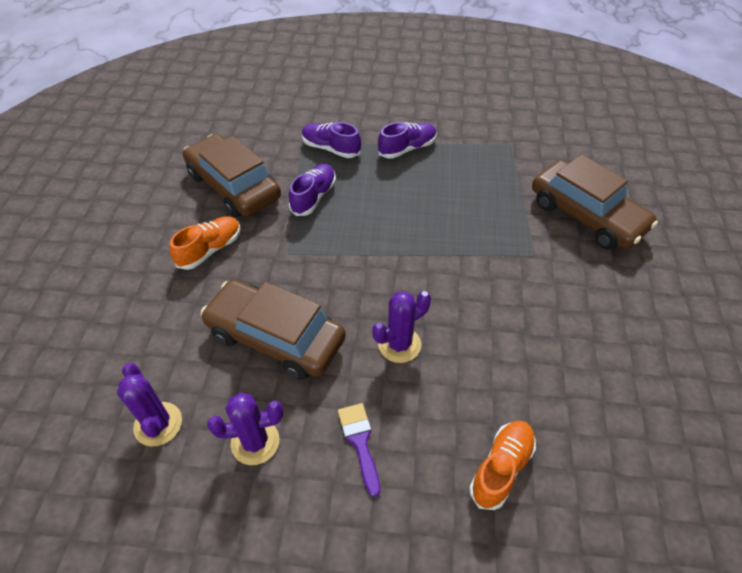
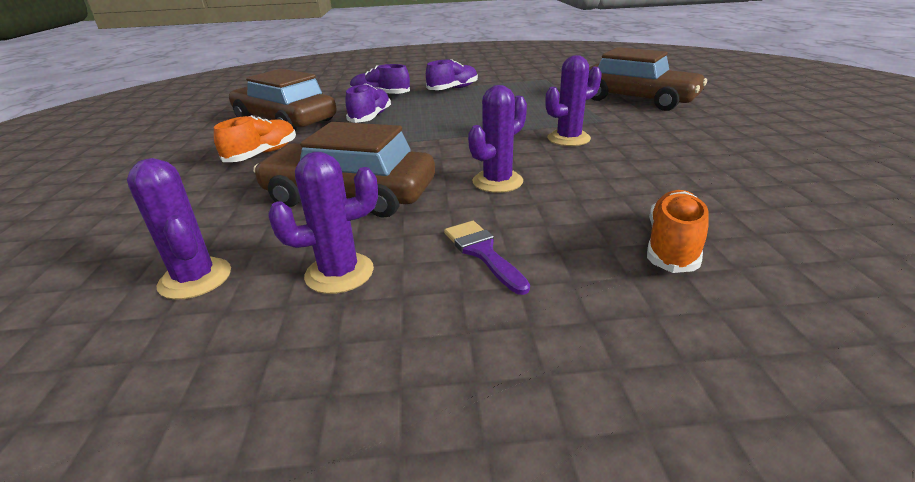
camera: 10 degrees left, 20 degrees down
(486, 283) = (568, 138): none -> purple cactus

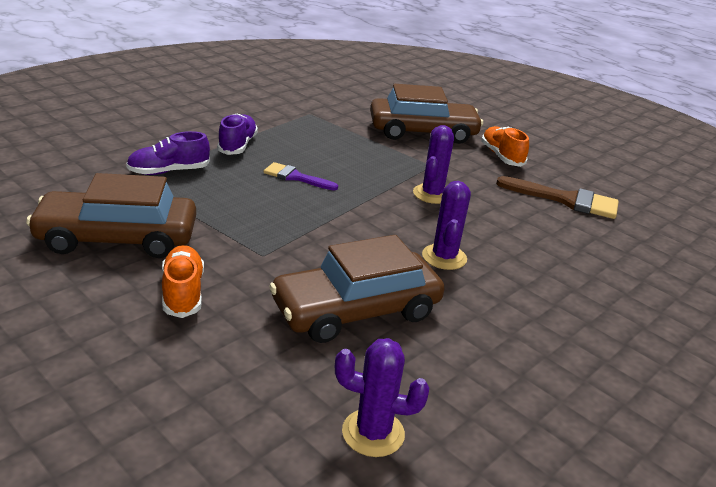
camera: 45 degrees left, 0 degrees up
(339, 273) = (463, 379): purple cactus -> none
(370, 117) = (214, 209): purple shoe -> none
(482, 252) = (520, 323): purple brush -> purple brush (295, 177)
(672, 246) = (602, 277): orange shoe -> orange shoe (501, 156)
(736, 170) = (566, 200): none -> brown brush

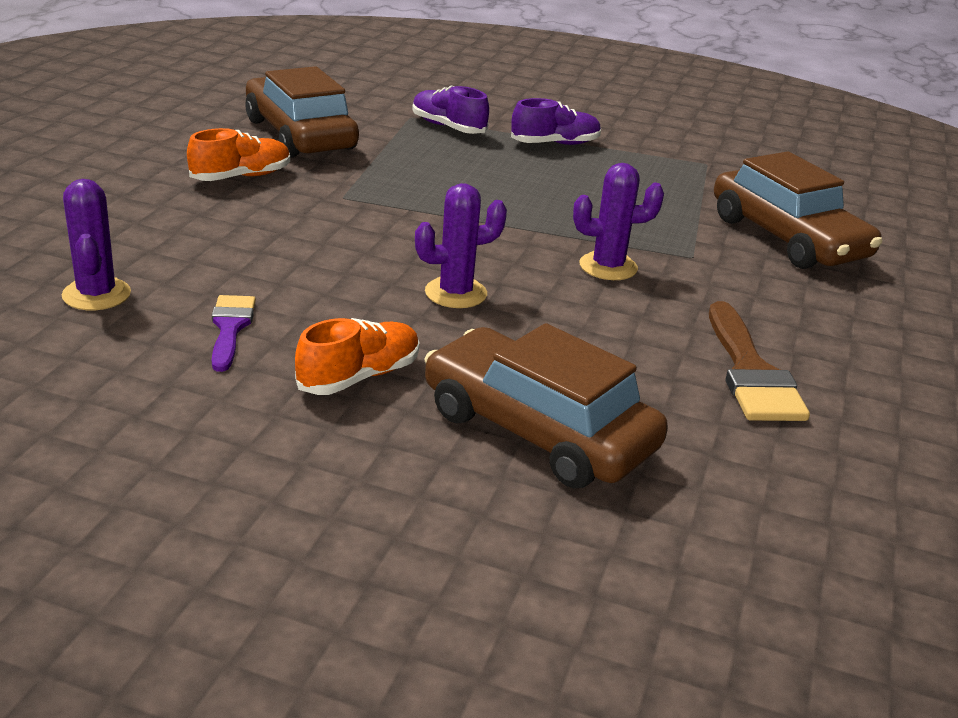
camera: 65 degrees right, 0 degrees up
(295, 177) = (527, 184): purple brush -> purple brush (230, 328)
(356, 310) = (289, 258): brown car -> brown car (538, 430)
(501, 156) = (814, 305): orange shoe -> orange shoe (359, 377)

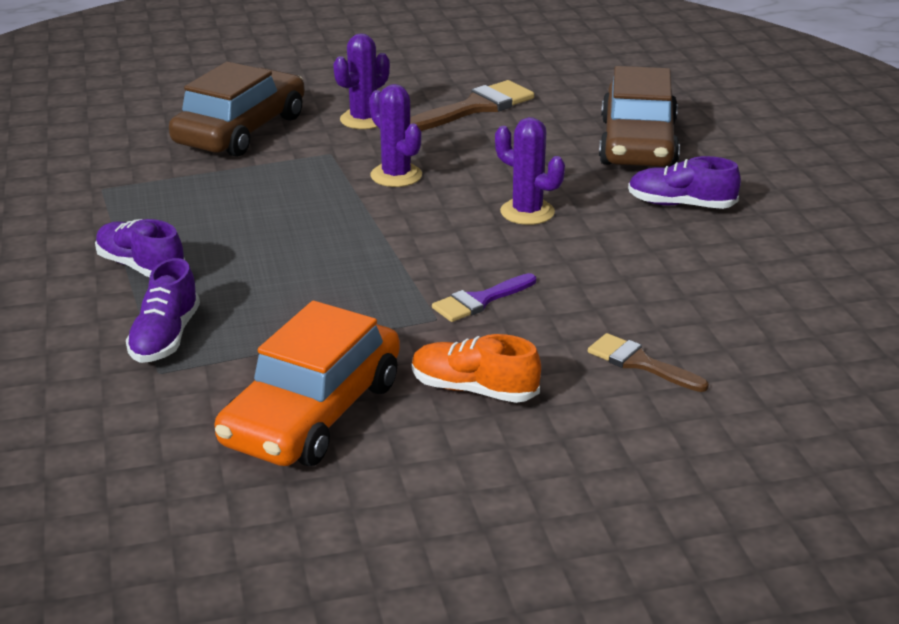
camera: 120 degrees left, 0 degrees up
(96, 294) = (767, 337): purple cactus -> purple cactus (364, 119)
(166, 234) = (640, 363): none -> brown brush
(230, 328) = (709, 267): purple brush -> purple brush (480, 301)
(300, 135) = (312, 413): brown car -> orange car
(359, 377) = (681, 205): orange shoe -> purple shoe

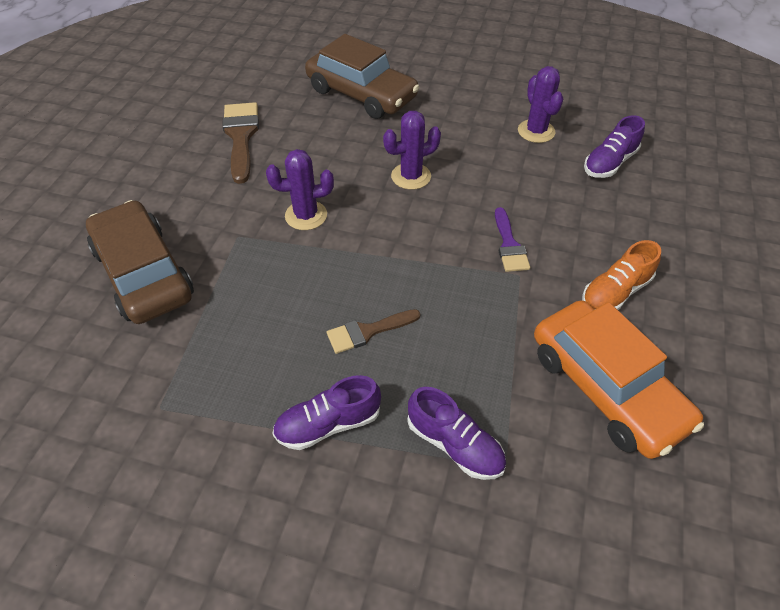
camera: 60 degrees left, 20 degrees up
(364, 119) = (200, 197): purple cactus -> purple cactus (536, 131)
(640, 363) = (620, 208): brown brush -> brown brush (367, 331)
(681, 205) = (452, 113): purple shoe -> purple shoe (609, 163)

